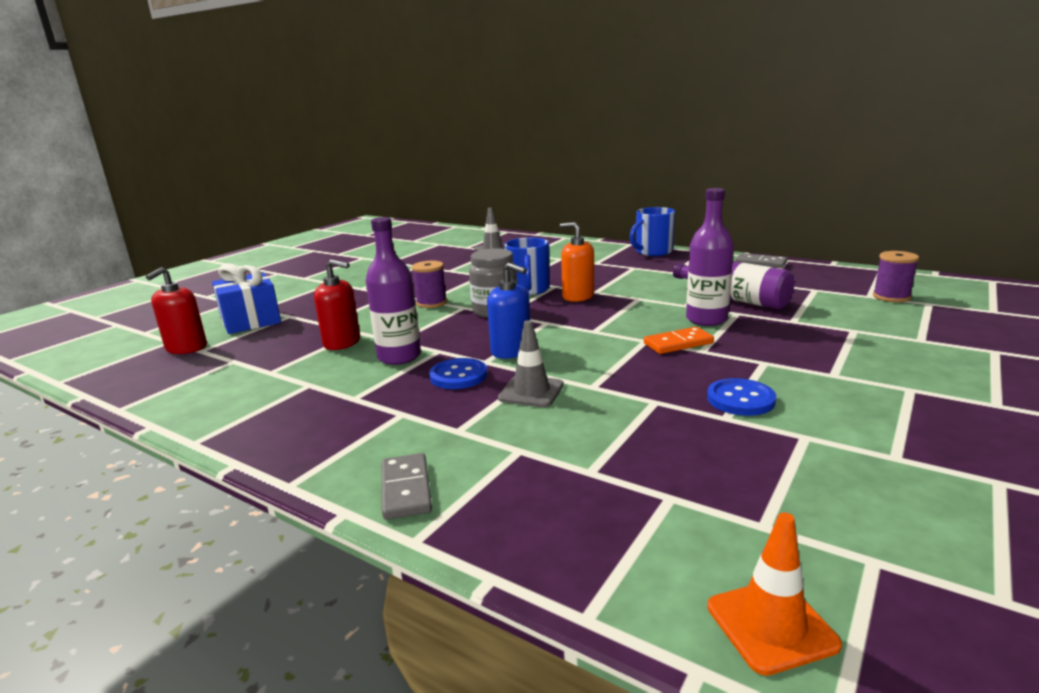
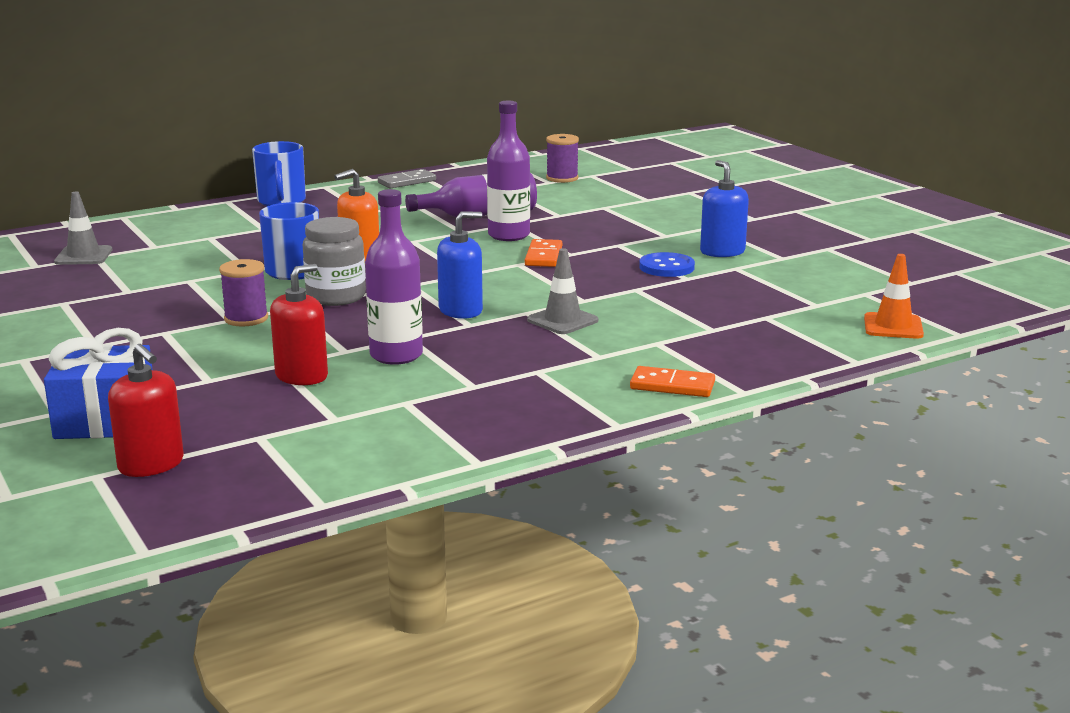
camera: 65 degrees left, 0 degrees up
(406, 489) = (672, 386): grey domino -> orange domino
(458, 376) = (487, 339): blue button -> none
(842, 415) = (722, 252): none -> blue soap dispenser

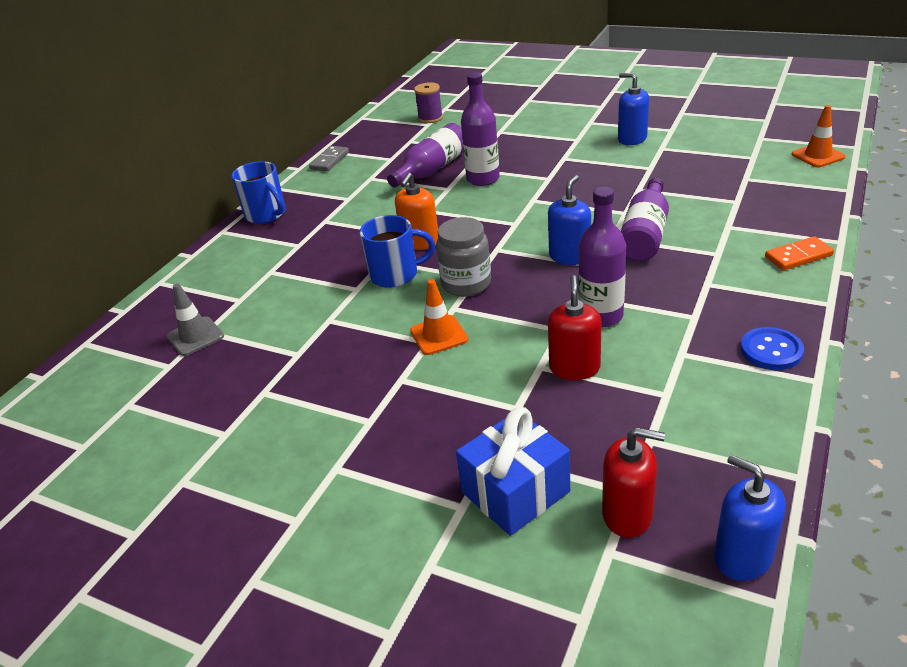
camera: 30 degrees left, 15 degrees up
(176, 520) = (742, 556): none -> blue soap dispenser
(246, 319) = (439, 335): purple spool -> orange traffic cone
(543, 256) = (536, 187): orange domino -> none
(562, 320) = (645, 235): grey traffic cone -> purple bottle
(666, 267) = (624, 164): blue button -> blue button (771, 350)

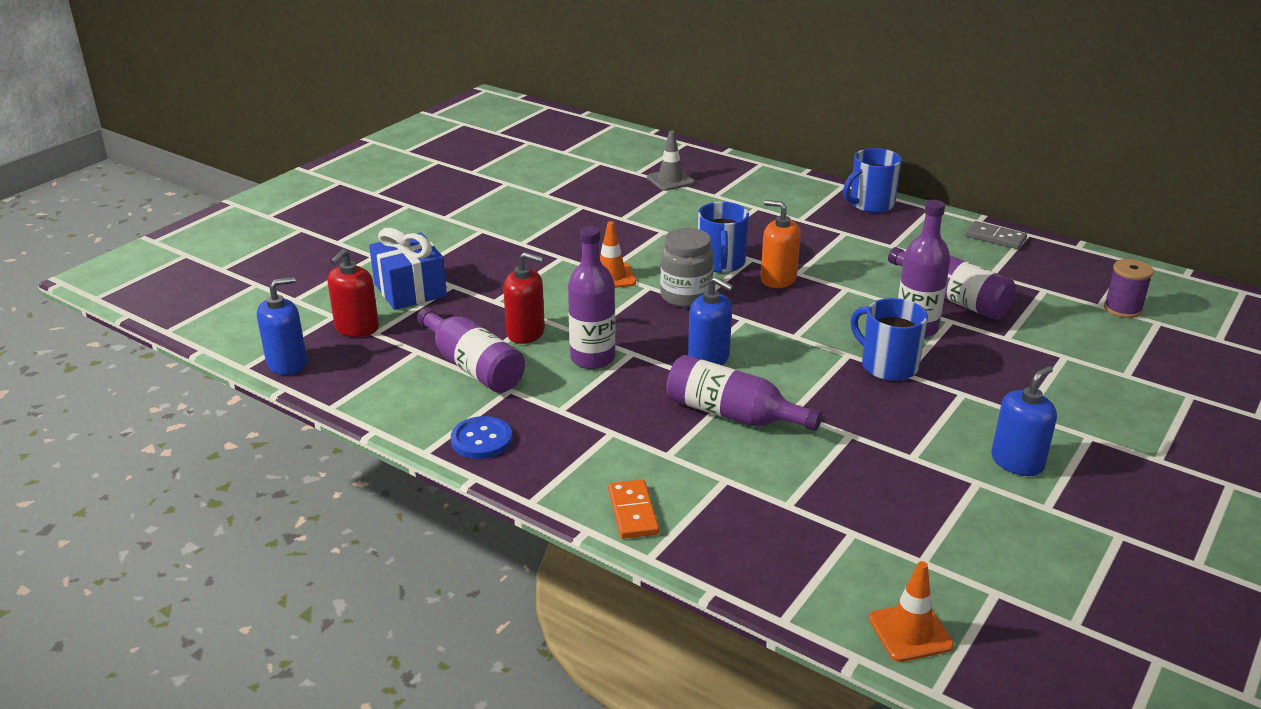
camera: 95 degrees right, 5 degrees down
(541, 184) = (887, 366): none -> blue mug
(657, 388) = (473, 367): none -> purple bottle

